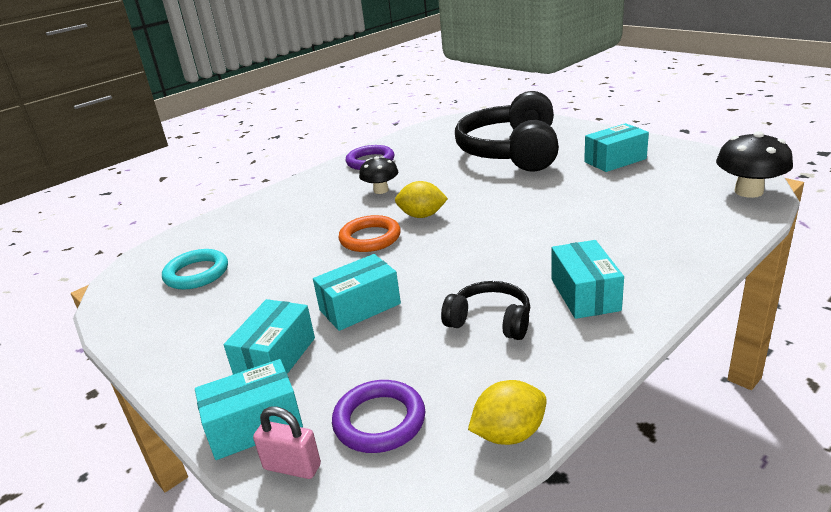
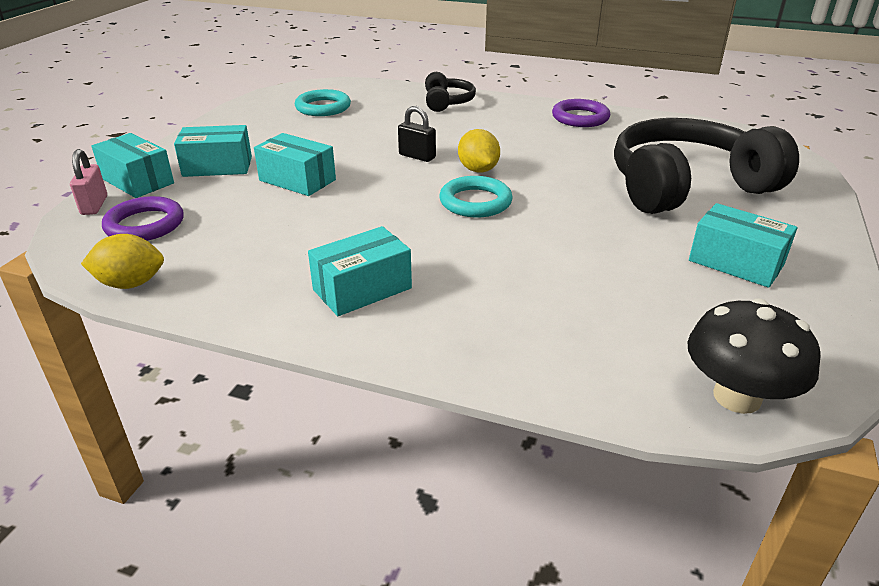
camera: 60 degrees right, 5 degrees up
(370, 238) = (417, 156): orange ring -> black padlock
(381, 190) = (518, 138): black mushroom -> none
(476, 226) = (475, 202): none -> turquoise ring
(490, 321) = (294, 244): black headphones -> black headphones (447, 102)
(509, 434) = (130, 284): yellow lemon -> yellow lemon turned 45 degrees counterclockwise

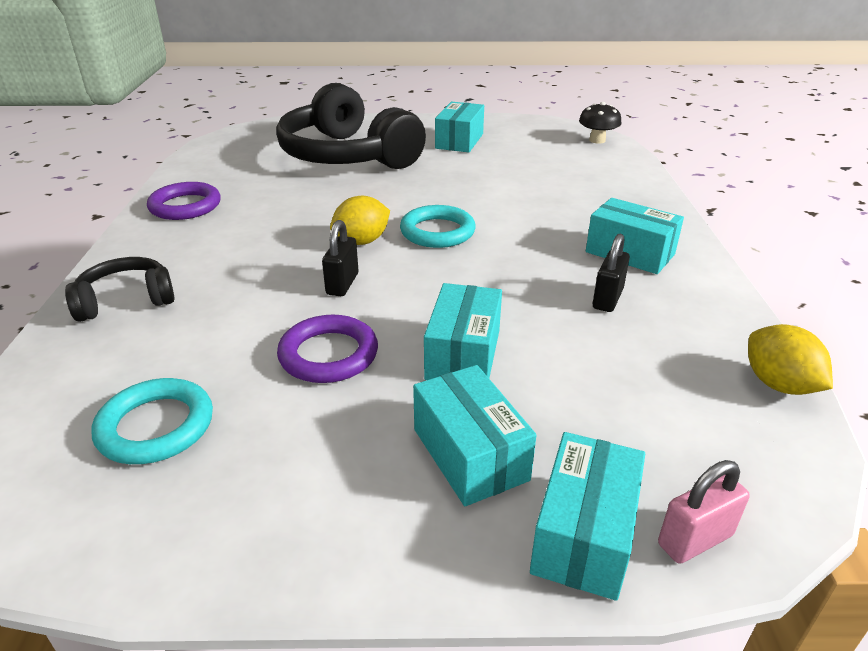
camera: 110 degrees left, 0 degrees up
(145, 225) = (680, 442): purple ring -> purple ring (328, 354)
(302, 250) = (607, 299): none -> black padlock
(737, 397) = (597, 140): black mushroom -> black mushroom, size x0.66

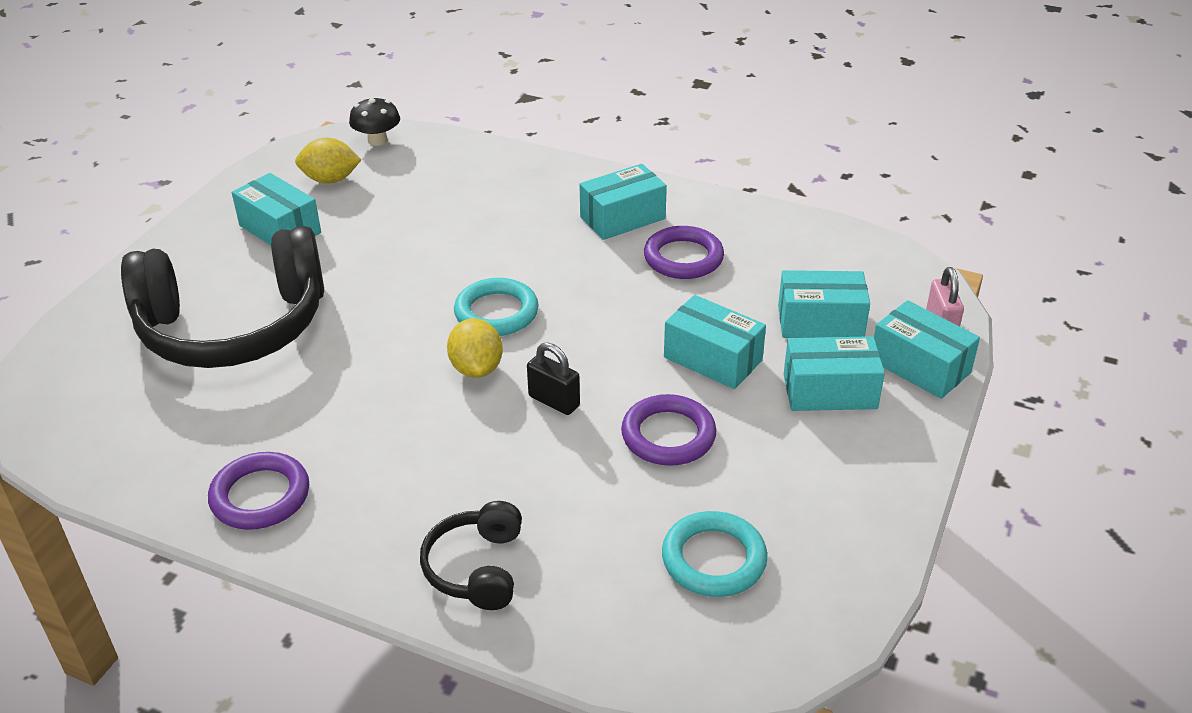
camera: 65 degrees left, 5 degrees up
(593, 417) = (820, 322): none -> turquoise box
(607, 299) = (683, 258): black padlock -> purple ring
(778, 384) = (828, 230): yellow lemon -> yellow lemon (330, 180)

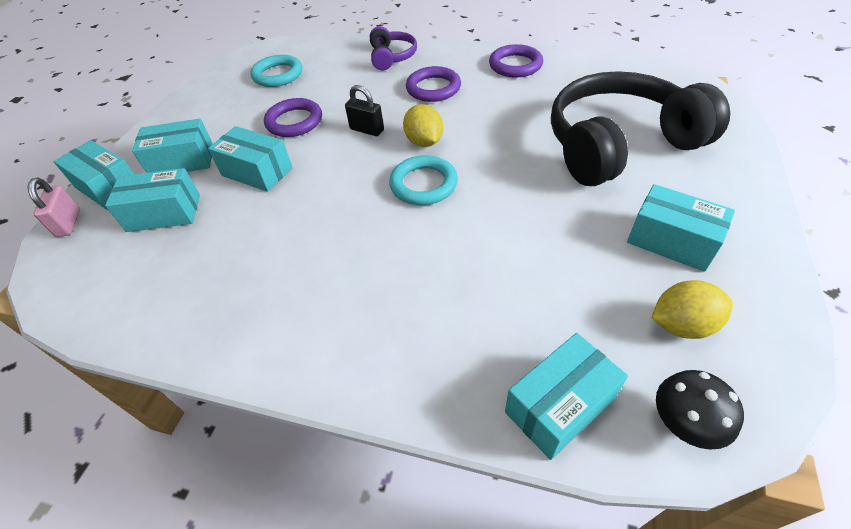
camera: 175 degrees right, 10 degrees up
(476, 568) = (391, 57): black headphones -> purple headphones
(622, 218) = (322, 310): turquoise box -> turquoise box (559, 405)
(683, 258) = (264, 263): purple ring -> purple ring (433, 88)

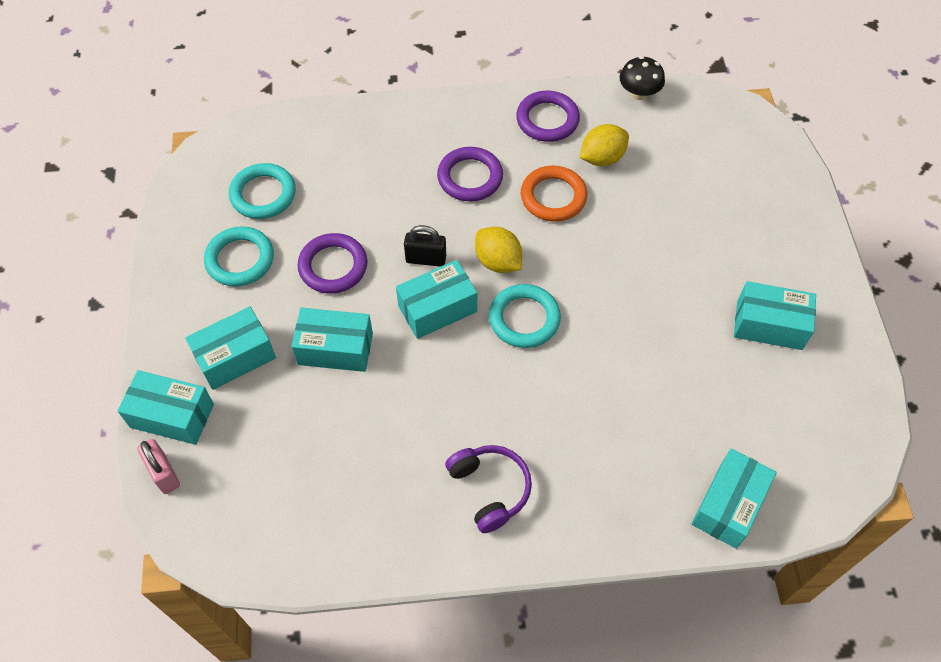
camera: 25 degrees left, 10 degrees up
(164, 213) = (267, 430): turquoise box -> turquoise box (437, 309)
(233, 106) = (240, 259): none -> turquoise ring
(391, 57) = (393, 133): purple headphones -> purple headphones (490, 489)
(495, 110) = (553, 197): none -> orange ring
(618, 145) = (693, 219): black headphones -> none
(682, 325) = (796, 407): yellow lemon -> yellow lemon (602, 158)
(684, 423) = (817, 489): black mushroom -> black mushroom (639, 93)

